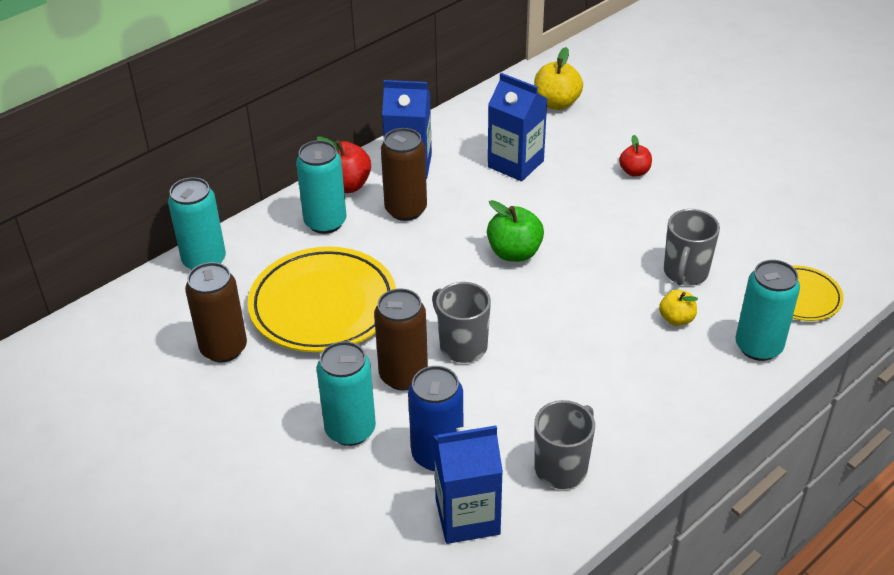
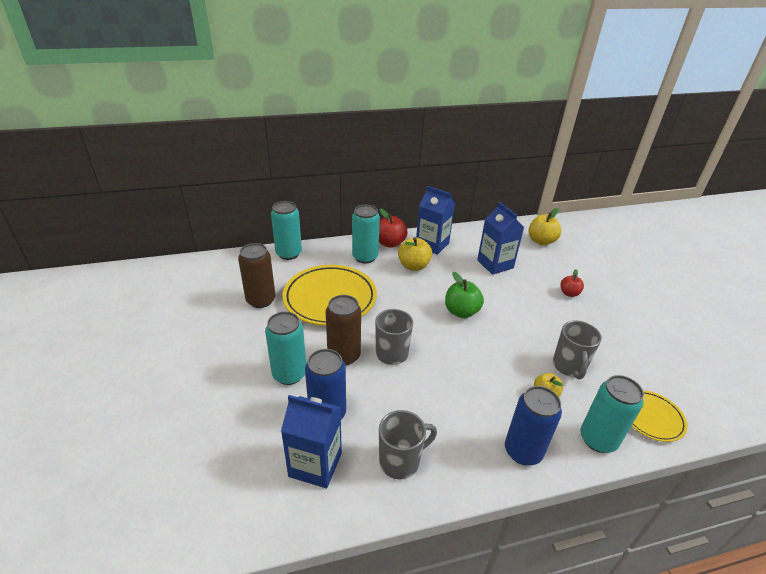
camera: 25 degrees right, 5 degrees down
(405, 210) = (413, 266): brown can -> yellow apple
(685, 273) = (569, 367): grey mug -> grey mug turned 45 degrees counterclockwise
(687, 395) = (523, 451): none -> blue can

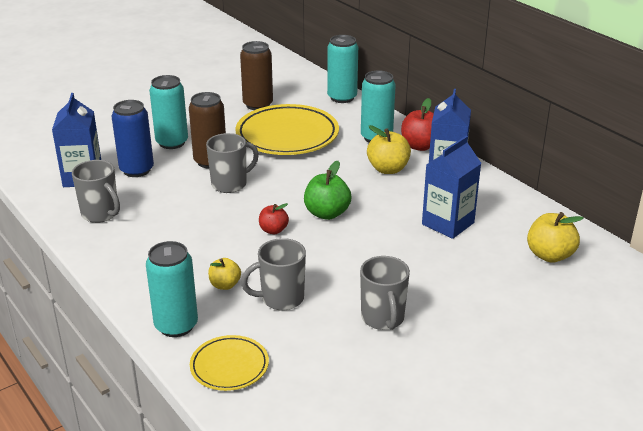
camera: 70 degrees right, 5 degrees down
(523, 451) = (139, 277): blue can -> none
(569, 293) = (434, 290): red apple -> red apple (273, 230)
(598, 324) = (383, 319): none -> grey mug

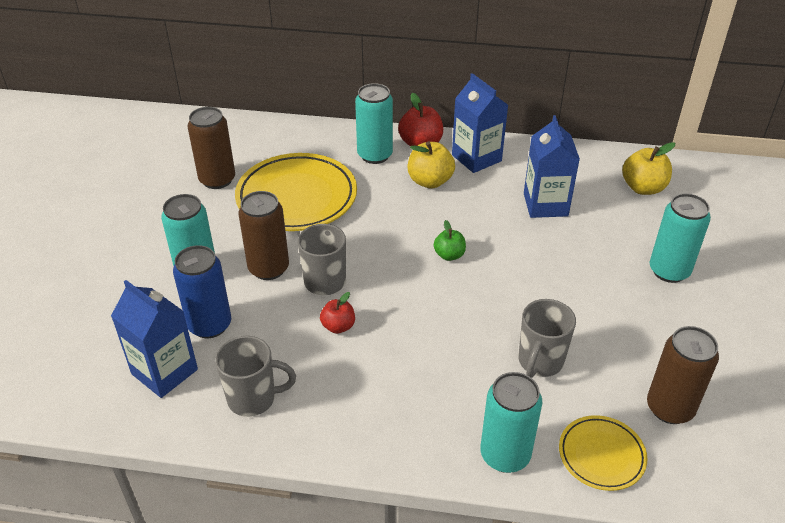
camera: 45 degrees left, 10 degrees up
(225, 285) = (480, 384): yellow apple -> none
(273, 230) = (434, 301): red apple -> red apple (338, 326)
(319, 377) = (670, 408): none -> brown can
(327, 213) = (449, 255): green apple -> green apple, size x0.62
(342, 97) = (284, 130): turquoise can -> turquoise can (669, 271)
(383, 319) = (630, 321): grey mug -> none

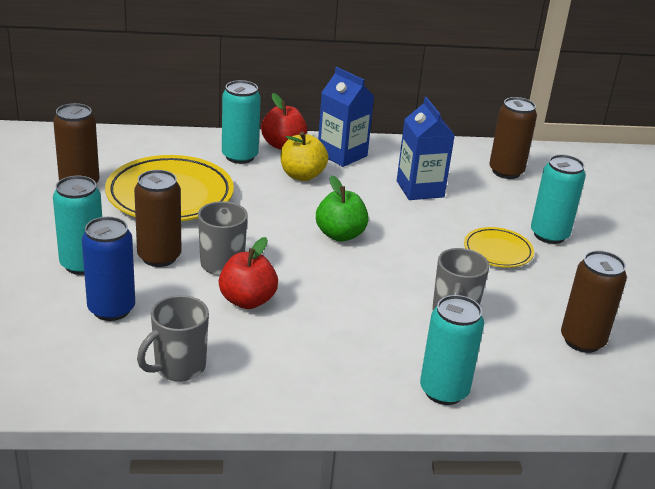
camera: 15 degrees left, 10 degrees down
(164, 372) = (75, 353): blue carton -> none
(253, 398) = (178, 368): grey mug -> grey mug turned 150 degrees clockwise
(338, 326) = (247, 300): red apple -> red apple, size x1.61
(449, 255) = (340, 235): green apple -> green apple, size x1.61
(601, 455) = (533, 383): yellow plate -> yellow plate (497, 251)
(643, 188) = (506, 171): yellow apple -> brown can

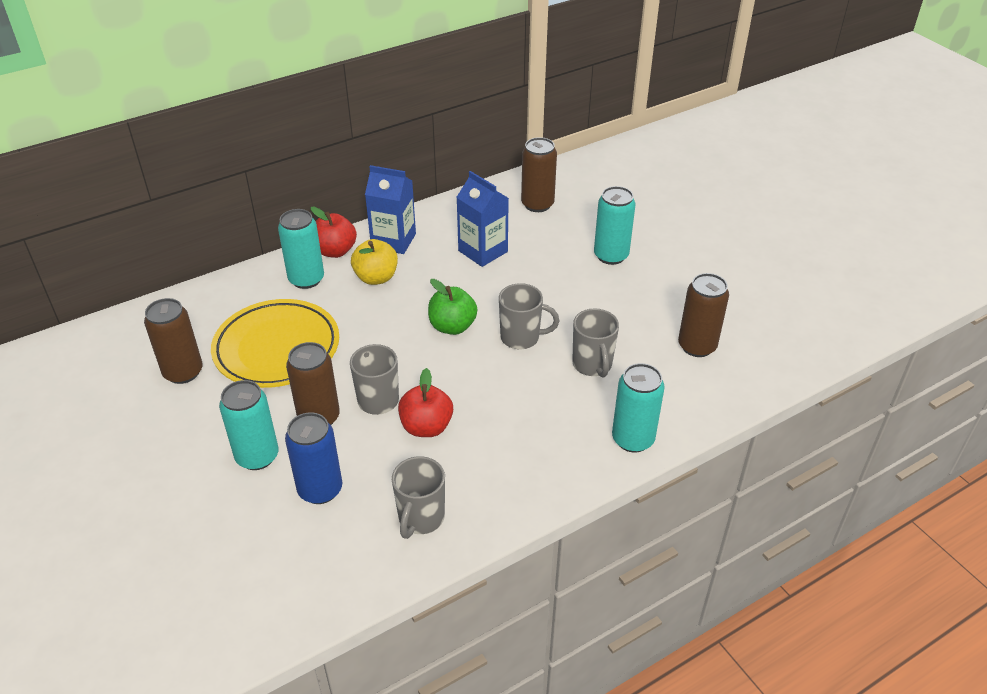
camera: 25 degrees left, 10 degrees up
(400, 267) = (521, 338): none -> grey mug
(497, 251) = (584, 289): yellow plate -> none

